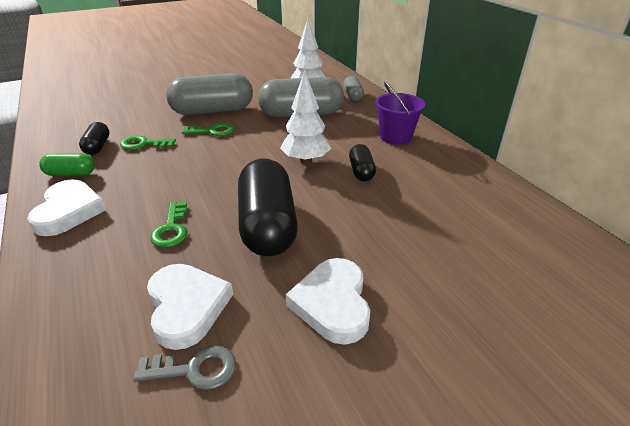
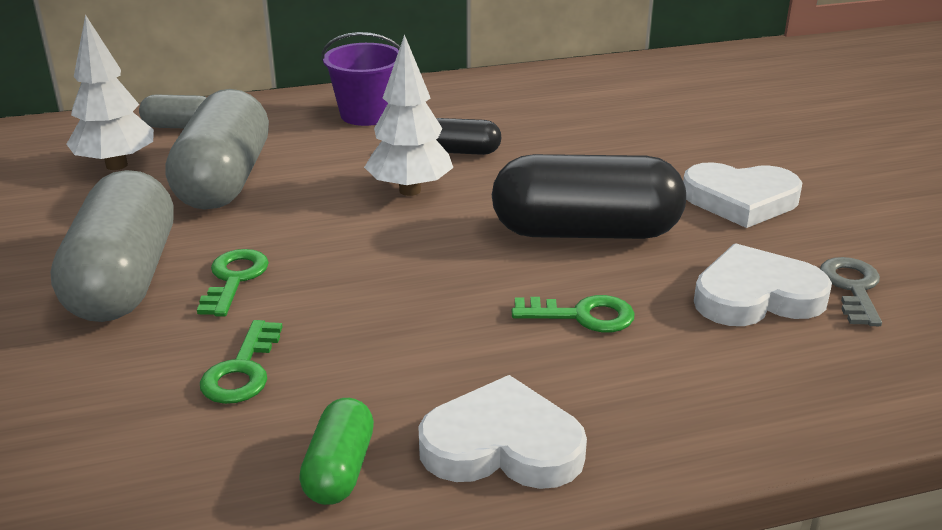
camera: 80 degrees left, 5 degrees down
(97, 147) = (213, 445): black capsule -> none

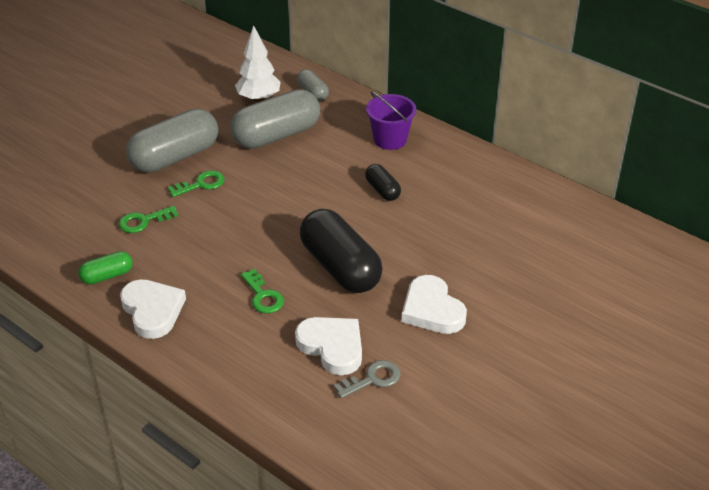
camera: 55 degrees right, 10 degrees up
(410, 190) = (324, 193): white tree -> none

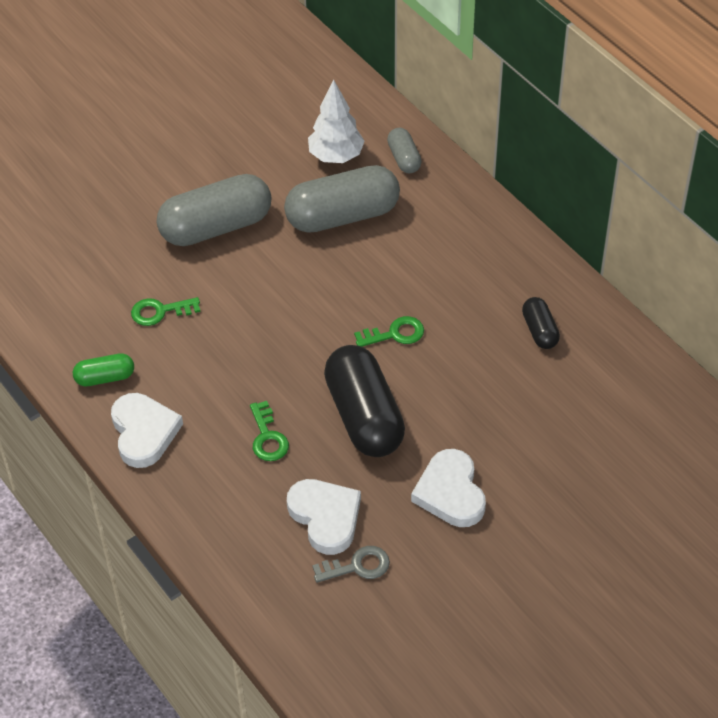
camera: 15 degrees right, 10 degrees up
(201, 184) = (236, 271): green key -> green key (395, 334)
(382, 190) = (445, 319): black capsule -> black capsule (540, 331)
(390, 139) = (477, 246): purple bucket -> none

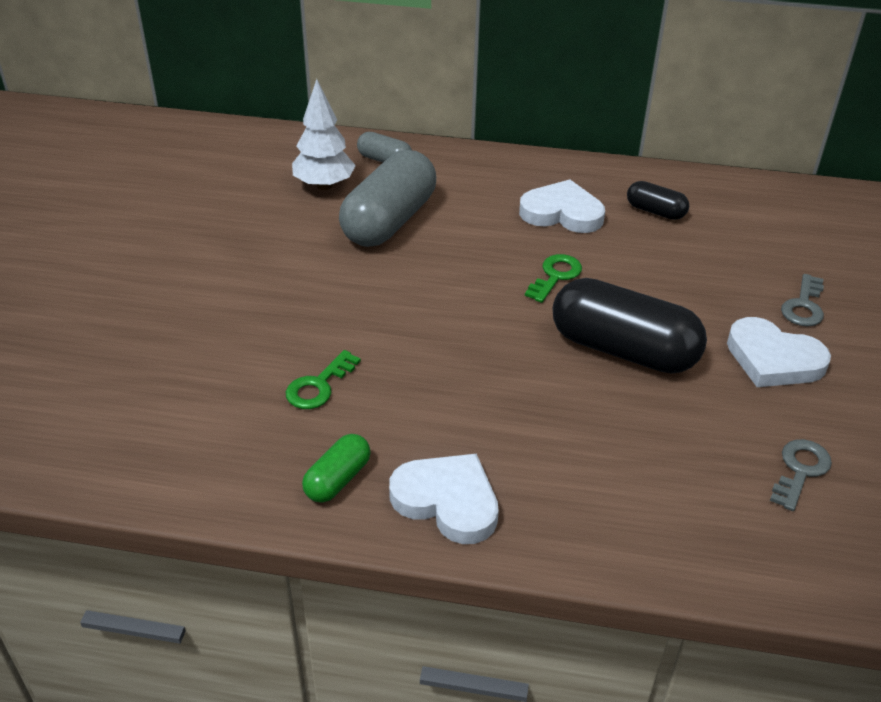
camera: 45 degrees left, 10 degrees down
(216, 227) = (283, 288): grey capsule -> none
(268, 437) = (569, 422): green key -> none
(325, 517) = (714, 450): white heart -> white heart (562, 213)
(531, 474) = (804, 306): none -> grey key

